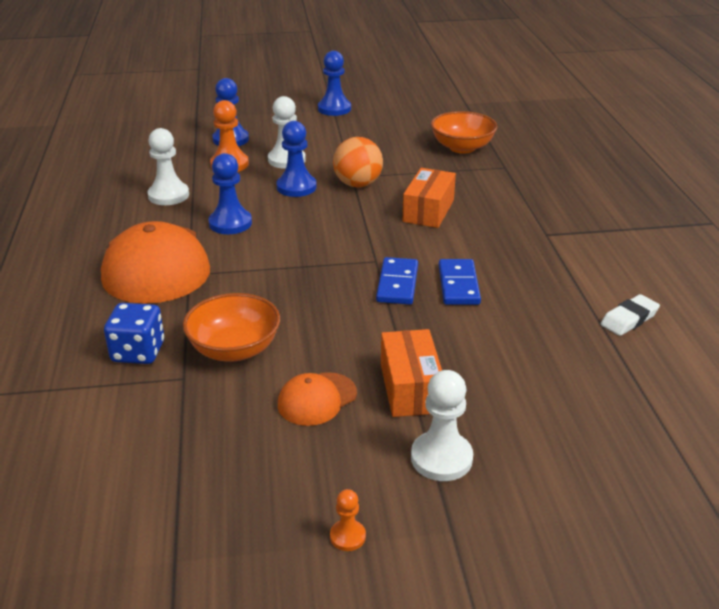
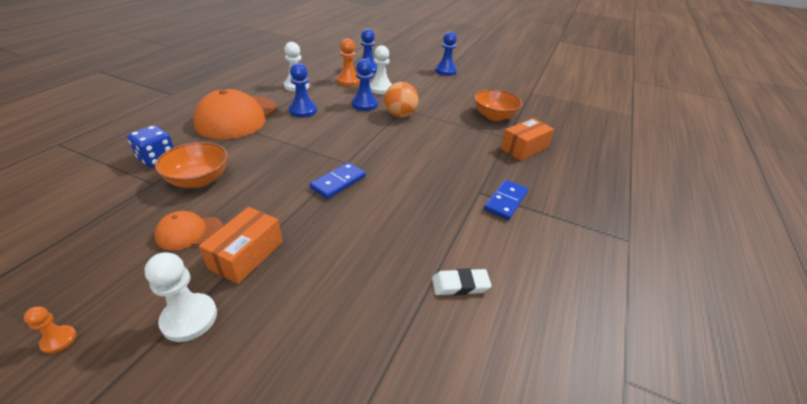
camera: 30 degrees right, 5 degrees up
(428, 211) = (420, 146): orange box -> orange box (524, 148)
(458, 285) = (373, 200): blue domino -> blue domino (505, 201)

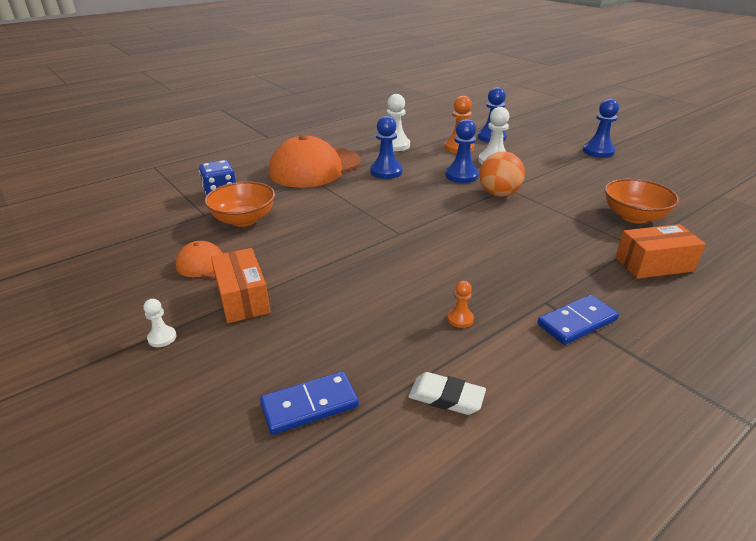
camera: 30 degrees right, 5 degrees down
(59, 340) = (64, 322): orange pawn -> orange pawn (460, 319)
(189, 318) = (162, 338): white pawn -> white pawn, size x0.53
(246, 255) = (242, 298): orange box -> orange box turned 75 degrees counterclockwise
(338, 182) = (376, 252): blue domino -> blue domino (310, 405)

